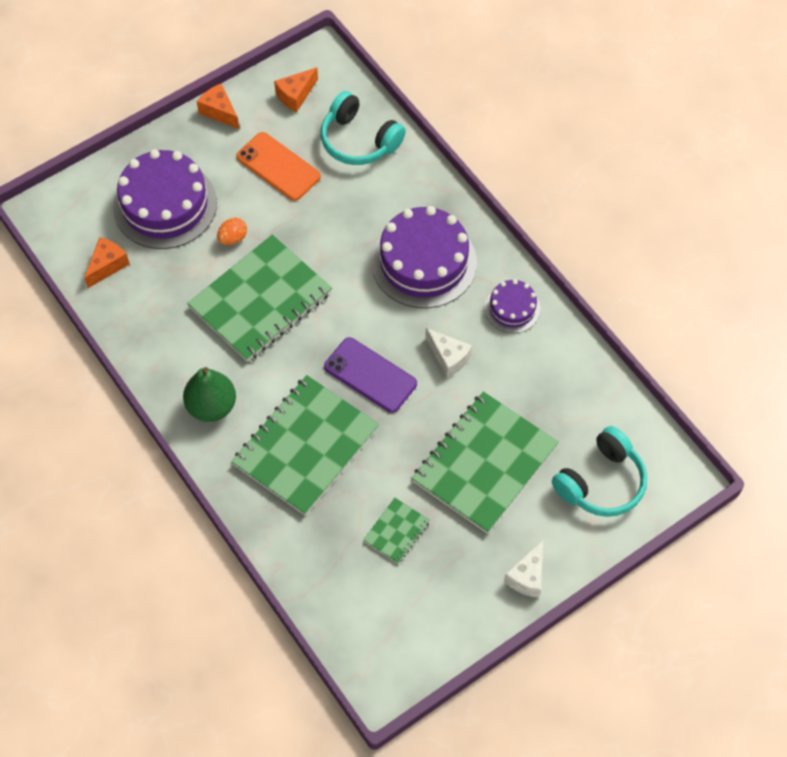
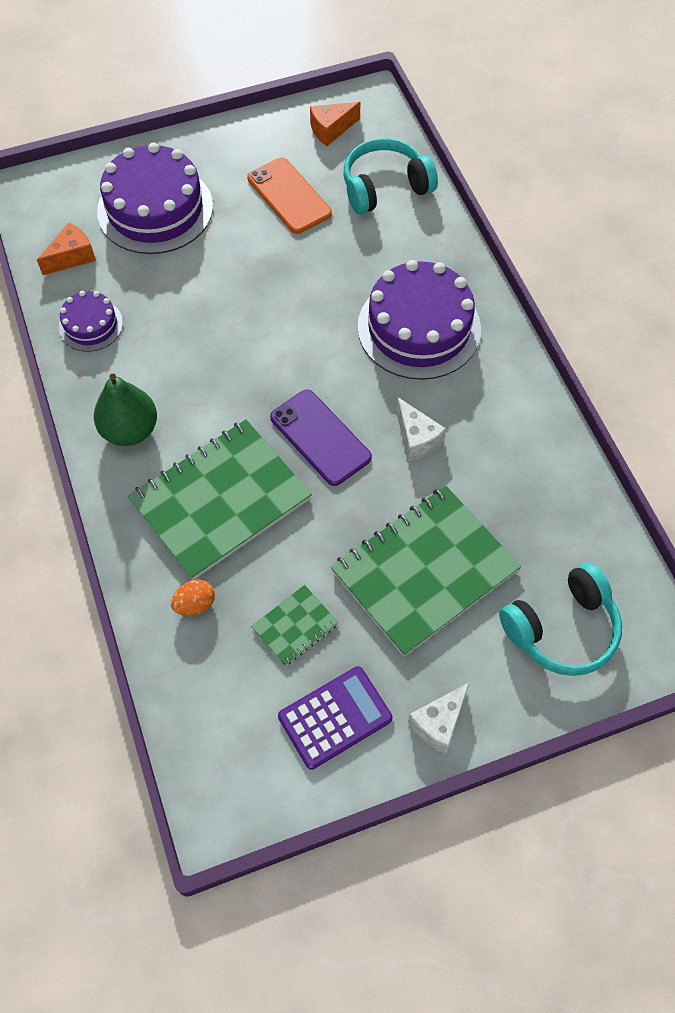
camera: 15 degrees right, 0 degrees up
(219, 112) = (245, 130): orange cheese -> none
(233, 238) = (215, 258): orange egg -> orange egg (195, 604)
(260, 300) = (223, 328): green notebook -> none
(359, 140) = (385, 187): turquoise headphones -> turquoise headphones turned 105 degrees clockwise
(448, 592) = (335, 717): none -> purple calculator
(512, 308) = (507, 401): purple cake -> purple cake (91, 325)

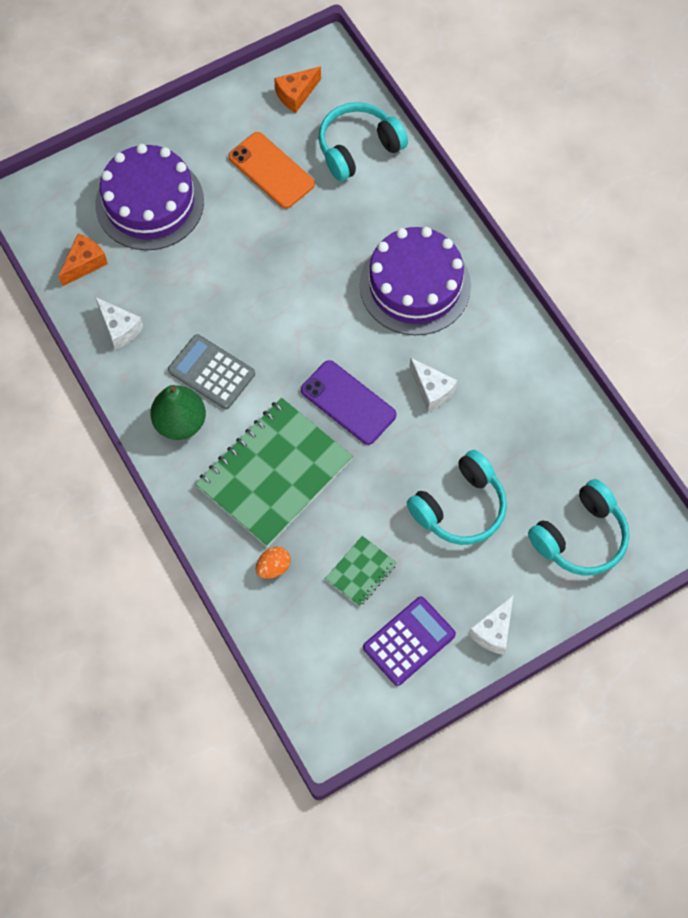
camera: 10 degrees left, 5 degrees up
(91, 325) = (119, 328): purple cake -> white cheese
(177, 383) = (211, 372): none -> grey calculator
(424, 571) = (459, 507): green notebook -> turquoise headphones

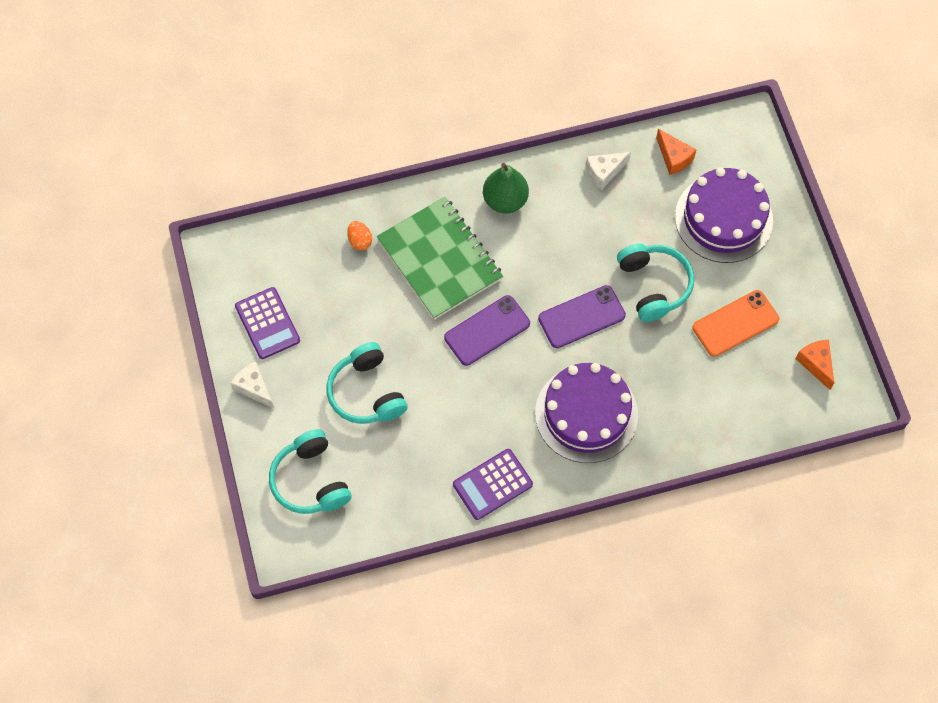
camera: 105 degrees right, 0 degrees up
(211, 372) = (545, 232): grey calculator -> none
(305, 313) = (581, 317): none -> purple phone
(358, 148) = (743, 403): turquoise headphones -> turquoise headphones (653, 285)
(361, 571) = (335, 303): green notebook -> none
(432, 390) = (480, 400): white cheese -> none
(522, 355) = (492, 484): none -> purple calculator

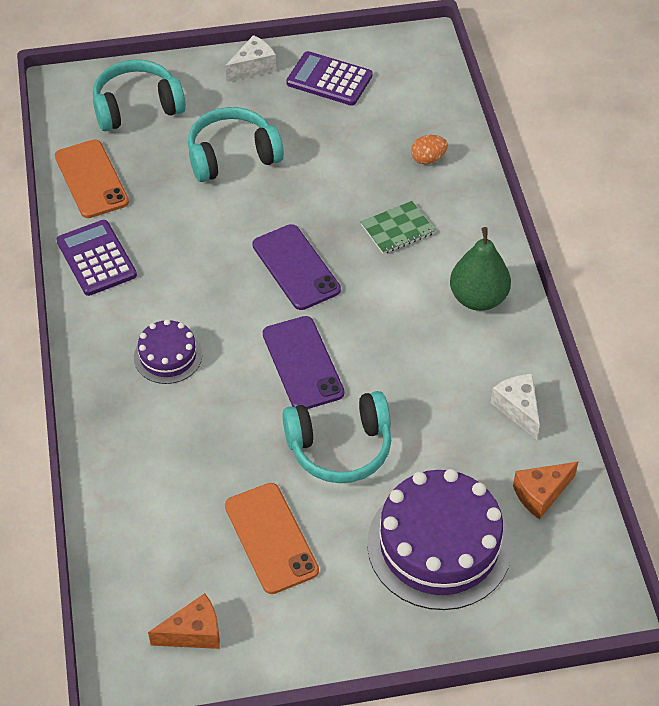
camera: 95 degrees right, 15 degrees down
(267, 323) = (329, 79): purple calculator -> purple calculator turned 45 degrees clockwise
(403, 504) = (91, 179): none -> orange phone
(439, 259) = (397, 229): green notebook -> green notebook, size x0.45
(586, 414) = (168, 356): purple cake -> purple cake, size x0.52

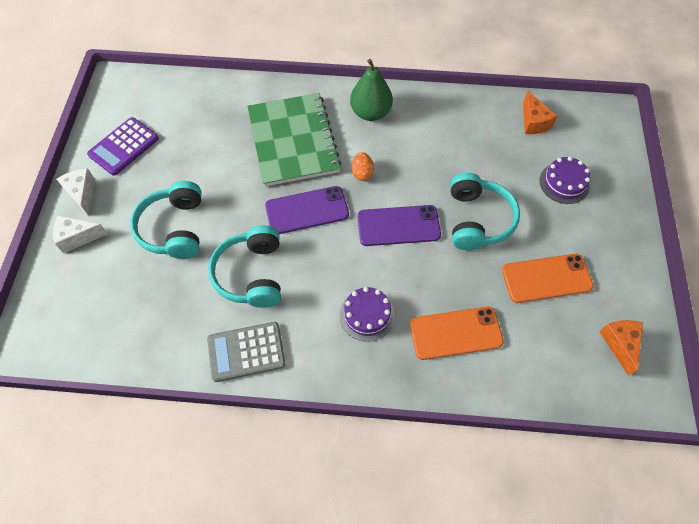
camera: 75 degrees left, 10 degrees up
(91, 179) = (152, 341): orange phone -> orange phone (455, 333)
(96, 258) = (246, 351): purple calculator -> grey calculator
(137, 107) = (83, 288): turquoise headphones -> turquoise headphones (252, 274)
(397, 229) = (293, 141): green notebook -> green notebook, size x2.22
(428, 159) = (234, 107): orange egg -> orange egg (362, 173)
(439, 545) = (564, 183): purple cake -> purple cake, size x0.52
(518, 409) = (466, 116): white cheese -> white cheese (78, 237)

